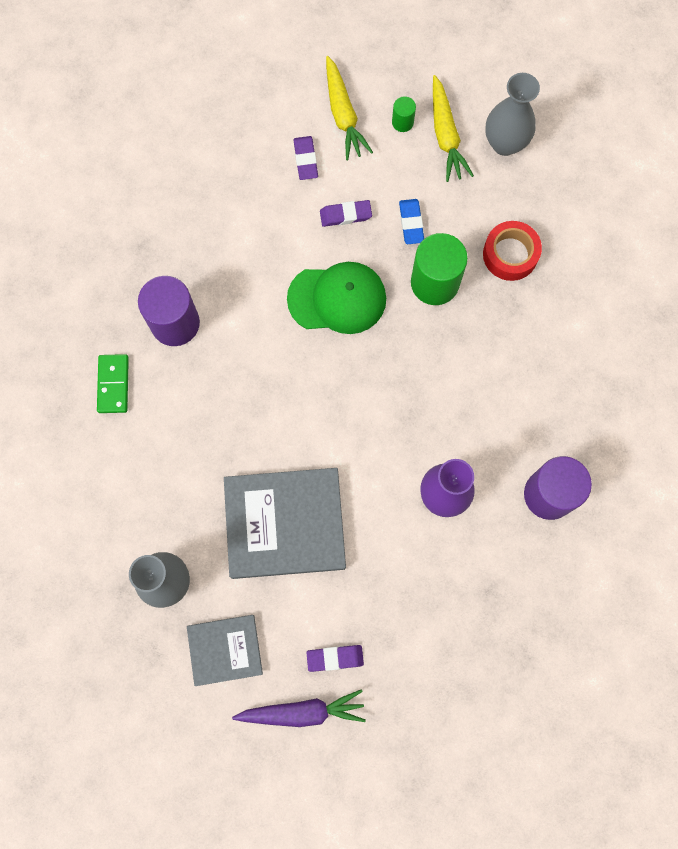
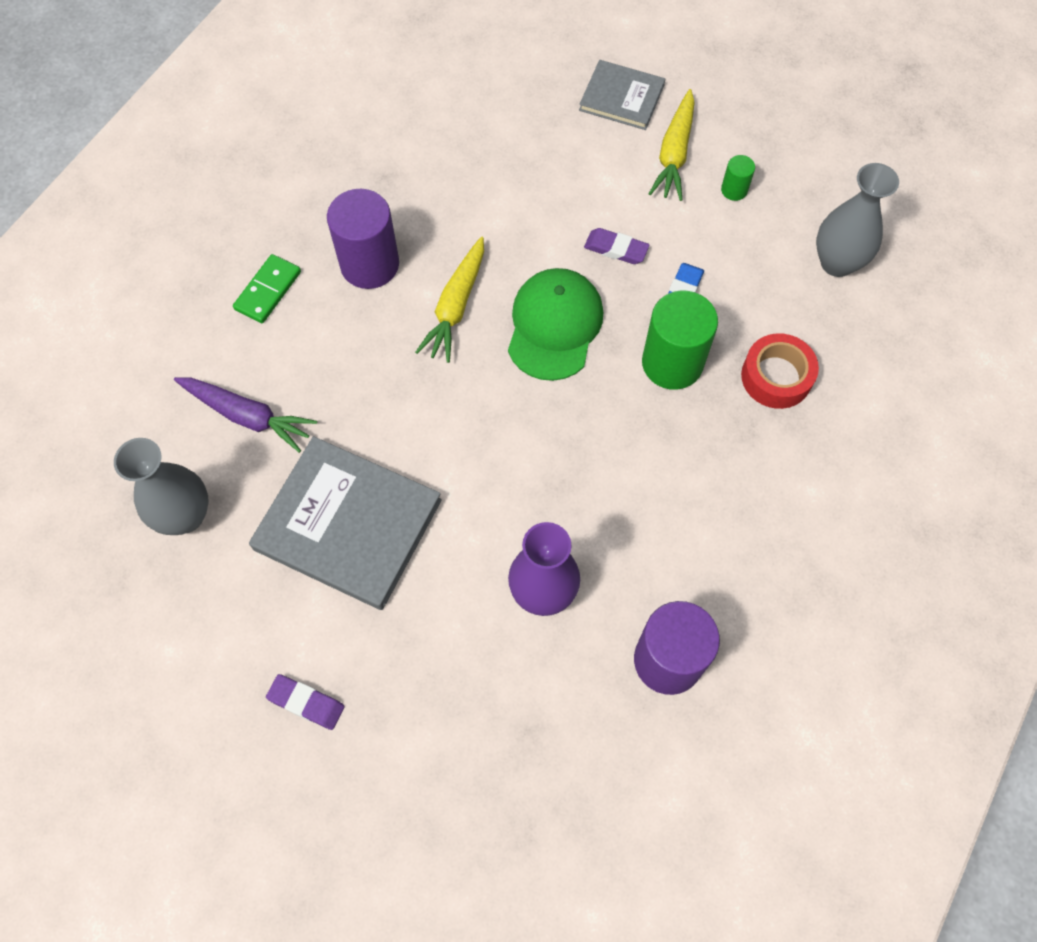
camera: 30 degrees right, 10 degrees down
(225, 650) = (194, 622): grey book -> grey book (621, 98)
(302, 711) = (231, 741): purple carrot -> purple carrot (248, 416)
(305, 159) = (607, 177): purple eraser -> none
(337, 299) = (554, 326): green cap -> green cap turned 105 degrees counterclockwise
(446, 135) = (774, 224): yellow carrot -> yellow carrot (456, 306)

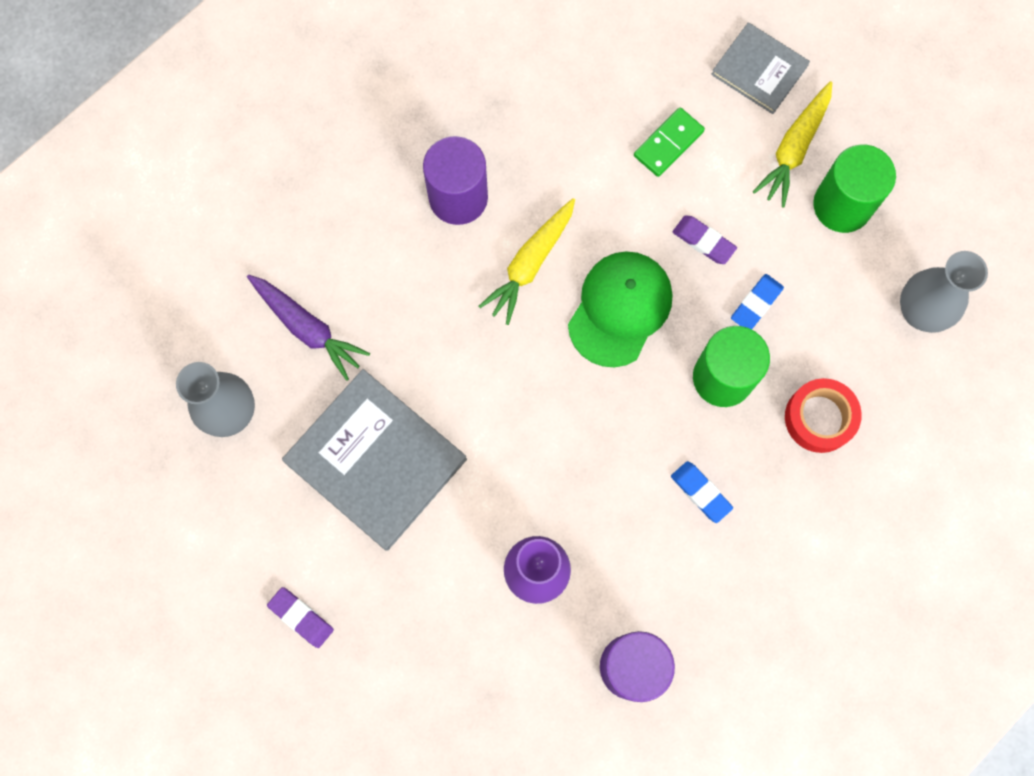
camera: 15 degrees right, 10 degrees up
(268, 290) = (354, 201): green domino -> green domino (668, 143)
(684, 473) = (701, 492): none -> blue eraser
(734, 190) = (842, 205): green cylinder -> green cylinder, size x2.14

